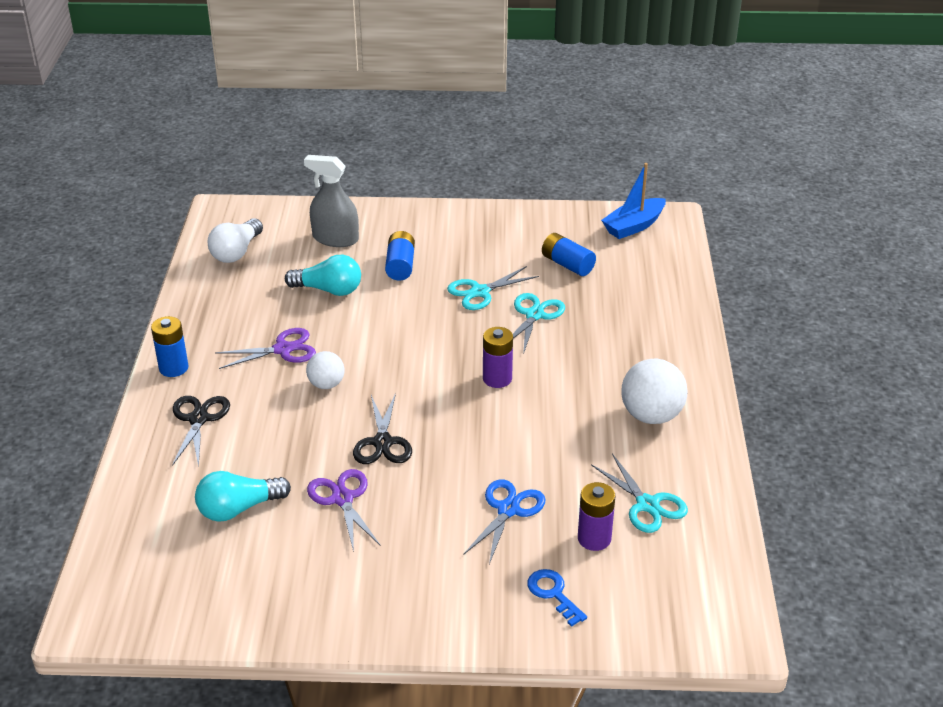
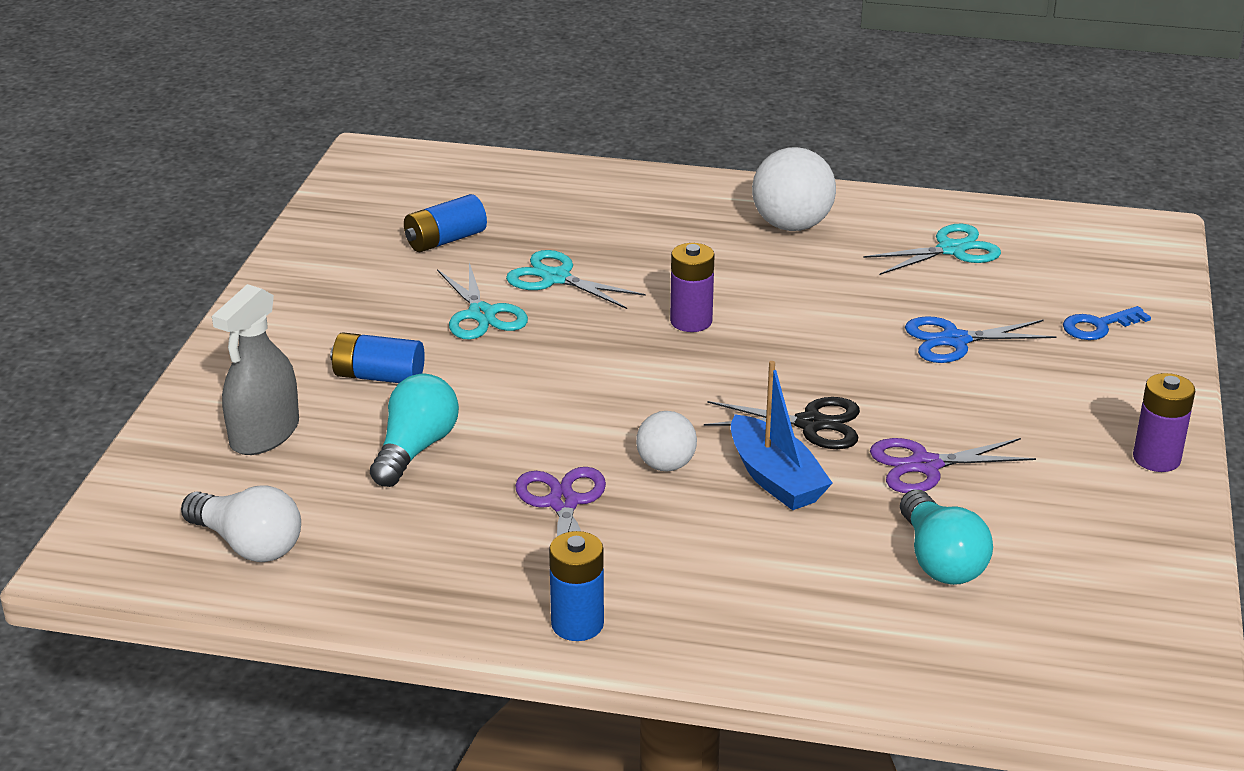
camera: 80 degrees left, 5 degrees down
(199, 419) = (723, 597): black scissors -> none
(508, 510) = (954, 340): blue scissors -> blue scissors turned 45 degrees counterclockwise
(594, 538) = (1007, 290): purple battery -> purple battery (1156, 459)
(633, 226) = (376, 181): blue boat -> blue boat (775, 478)

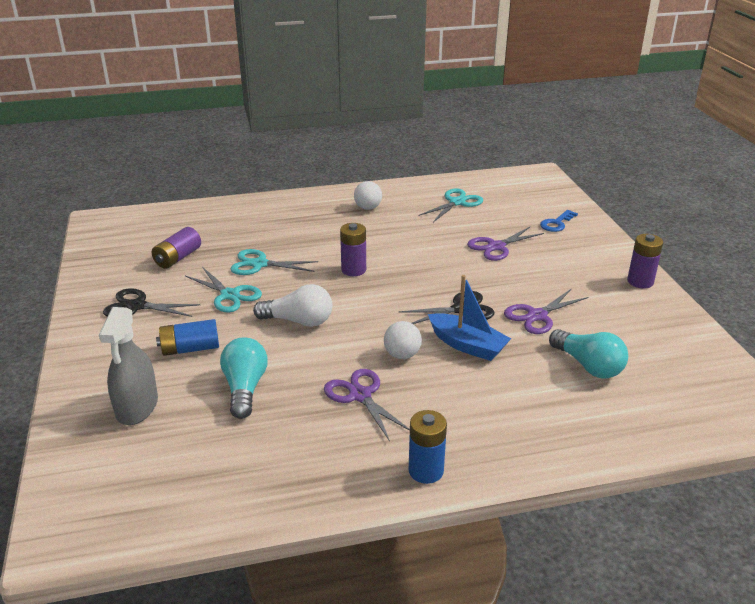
camera: 25 degrees left, 0 degrees up
(248, 545) = (174, 487): white light bulb -> white light bulb (299, 321)
(346, 298) = (137, 306): none -> black scissors
(445, 240) = (178, 258): blue battery -> purple battery
(791, 225) = (368, 208): white ball -> white ball, size x0.60
(954, 340) = (496, 247): blue scissors -> purple scissors

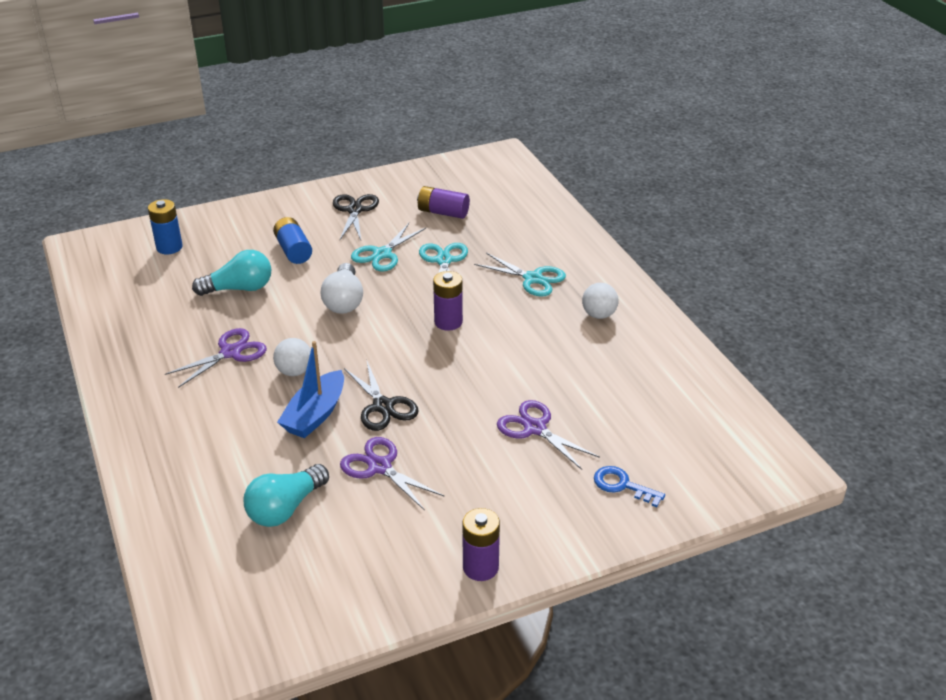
camera: 80 degrees right, 5 degrees up
(137, 407) = (215, 242): grey spray bottle -> none
(426, 471) = (129, 400): blue battery -> blue battery (169, 247)
(457, 202) = (646, 387): turquoise scissors -> turquoise scissors (533, 279)

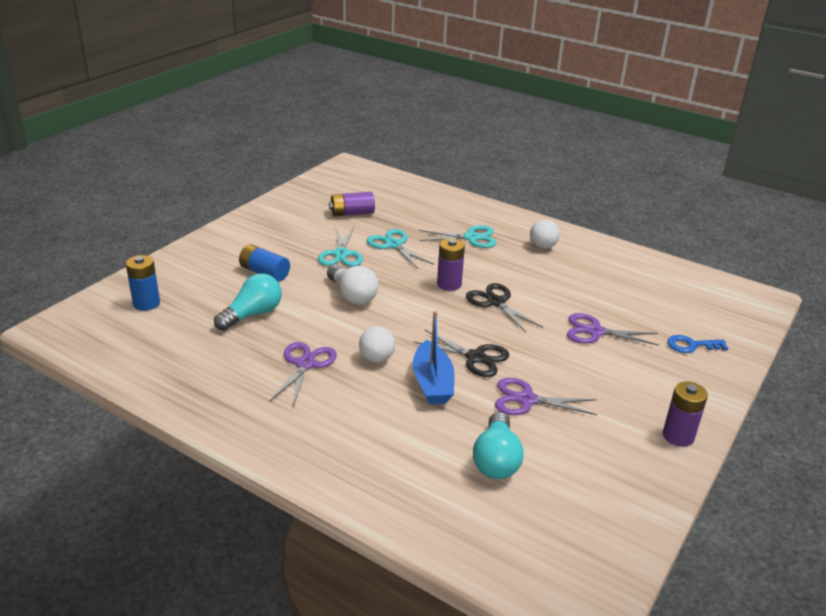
camera: 35 degrees left, 5 degrees down
(355, 210) = (280, 230): black scissors -> black scissors (496, 302)

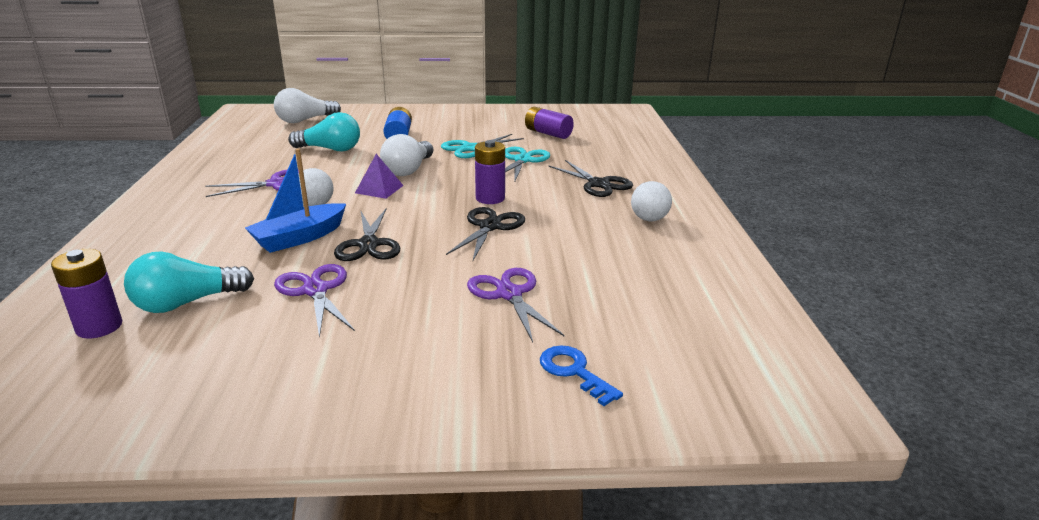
camera: 55 degrees right, 5 degrees down
(146, 303) = (305, 120): blue battery -> white light bulb
(376, 321) = (379, 189): none -> purple pyramid
(471, 238) = (598, 184): turquoise scissors -> black scissors
(678, 436) = (328, 414): purple battery -> purple battery (99, 327)

